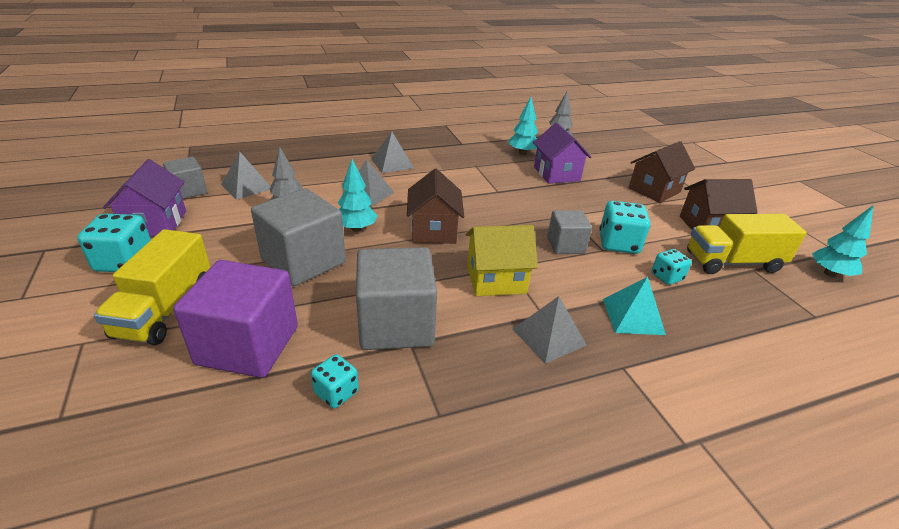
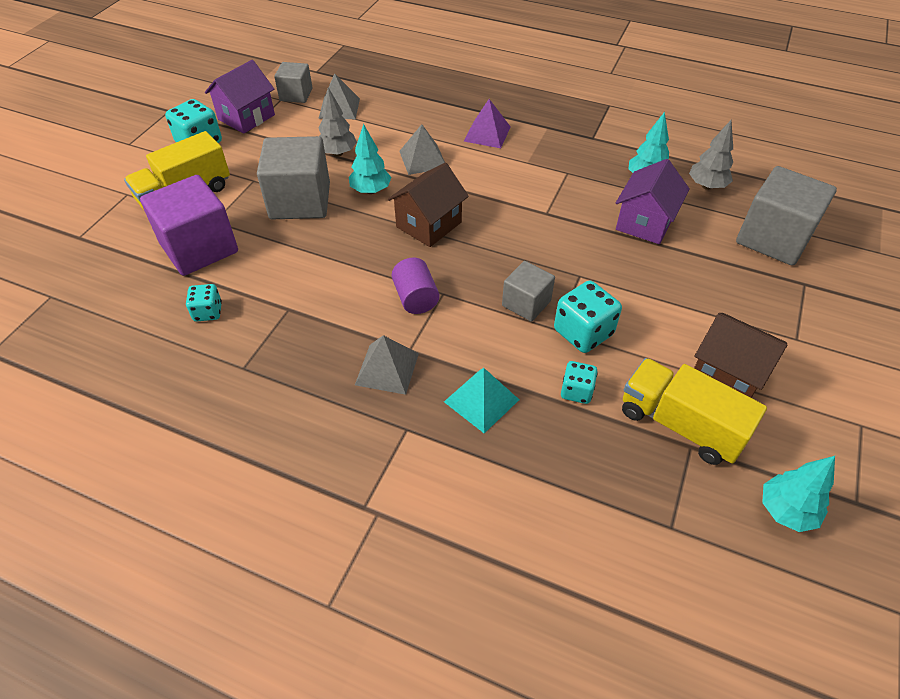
camera: 45 degrees right, 15 degrees up
(392, 163) = (487, 134): grey pyramid -> purple pyramid
(396, 324) = (297, 289): grey cube -> grey cube (773, 238)
(496, 279) = (416, 298): yellow house -> purple cylinder
(654, 190) = (737, 300): brown house -> none

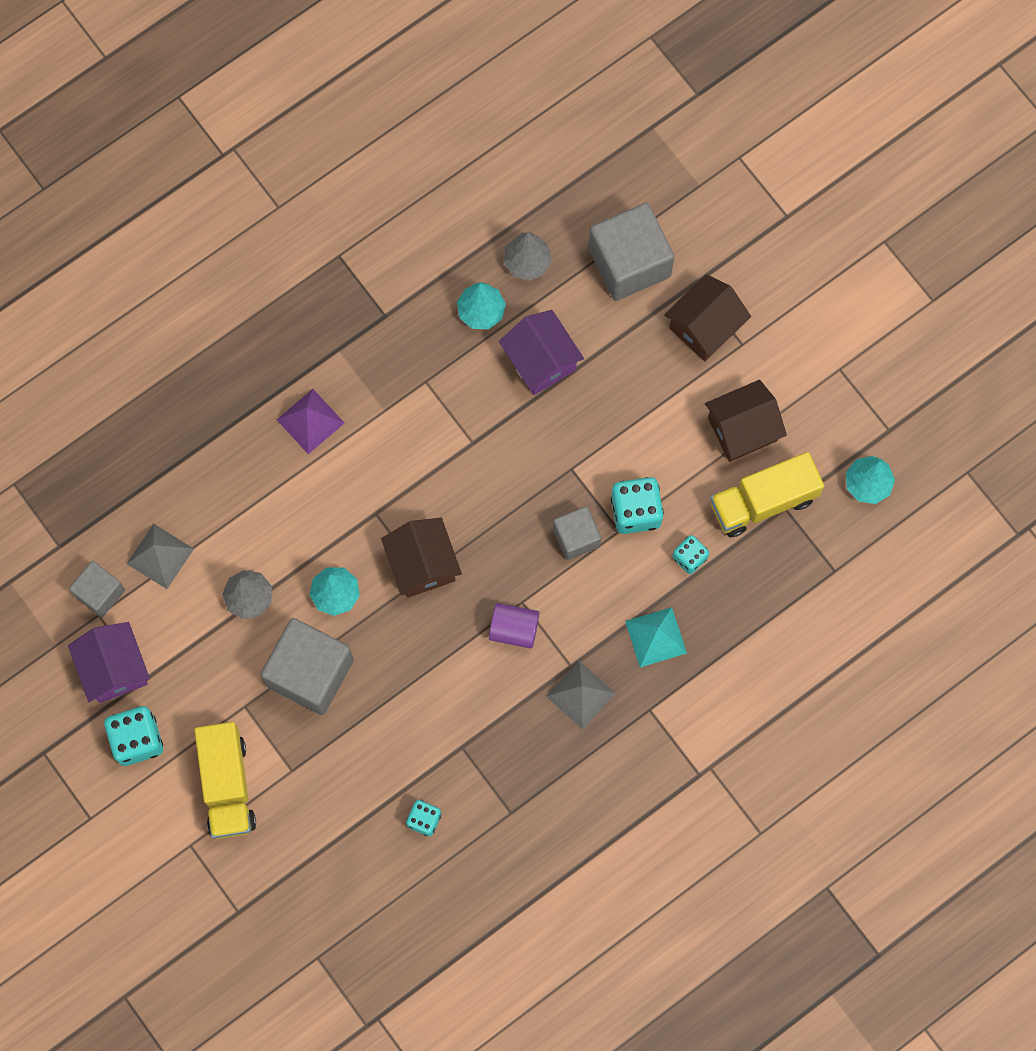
camera: 60 degrees left, 25 degrees up
(199, 248) = (326, 798): purple cube -> none
(423, 159) = (314, 514): grey pyramid -> none
(781, 306) = (705, 327): none -> brown house

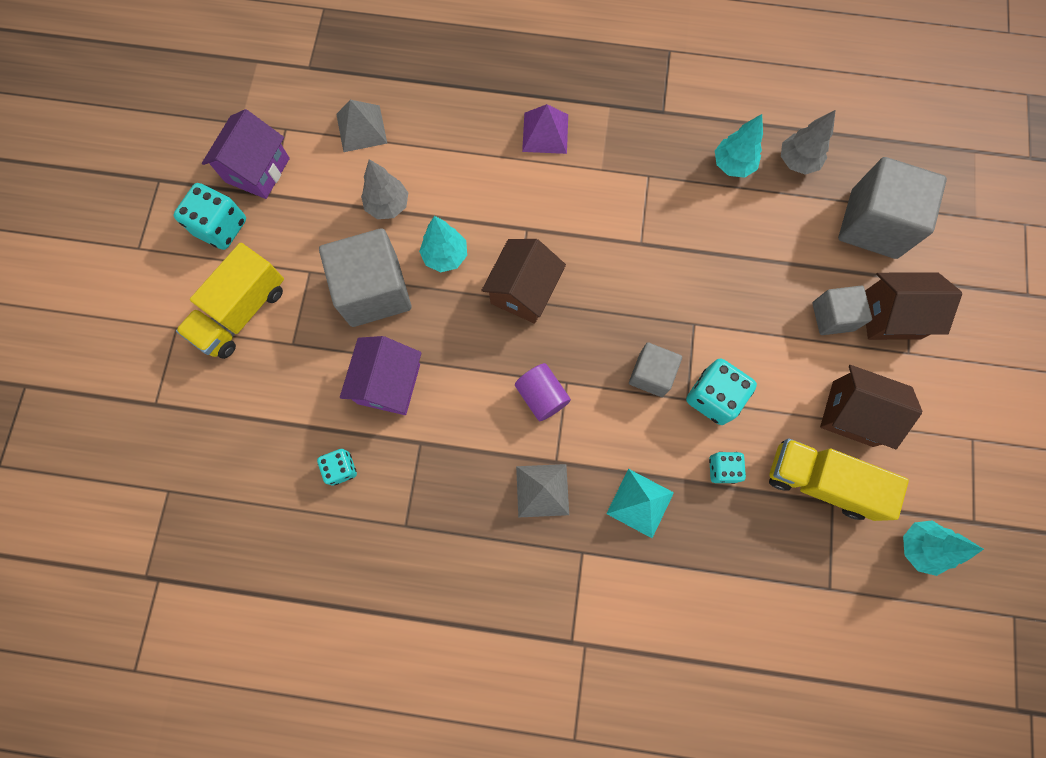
camera: 45 degrees right, 0 degrees up
(100, 593) = (301, 116): grey cube -> grey cube (832, 316)
(541, 361) = (743, 233): purple house -> purple house (388, 384)

